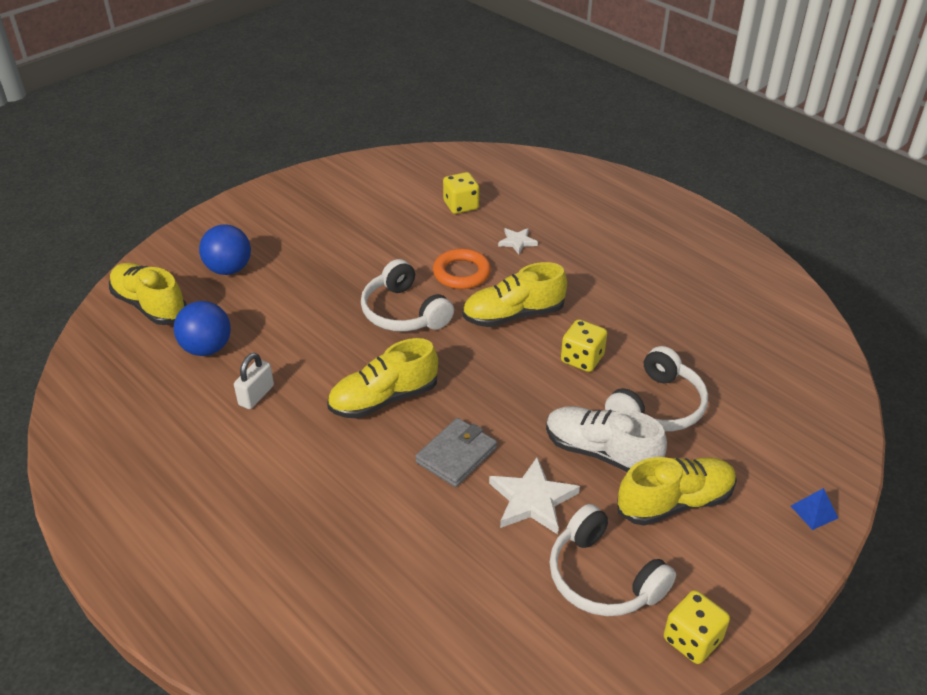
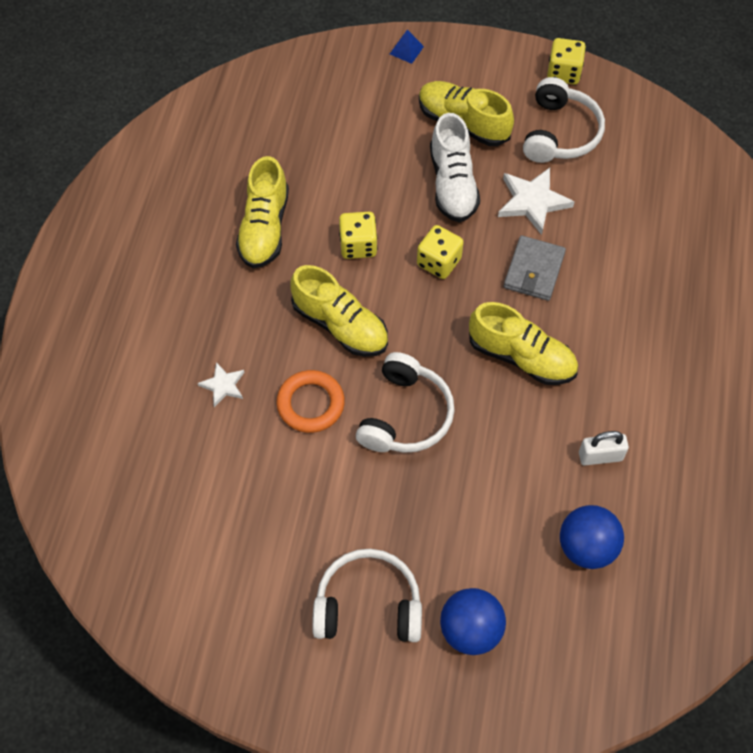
camera: 125 degrees left, 20 degrees up
(150, 305) = (581, 658): yellow shoe -> yellow shoe (264, 228)
(456, 455) = (534, 270): grey wallet -> grey wallet turned 75 degrees counterclockwise
(461, 205) = (192, 478): yellow dice -> yellow dice (439, 262)
(657, 406) = (374, 172): white headphones -> white headphones (368, 605)

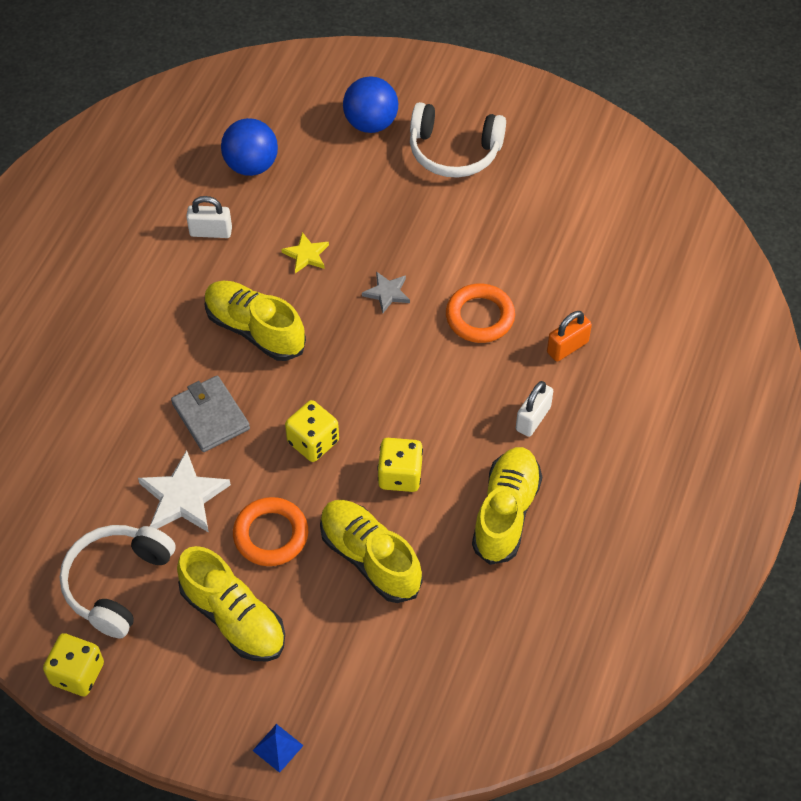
camera: 170 degrees left, 5 degrees down
(223, 385) = (567, 347): white star -> orange padlock
(249, 311) = (533, 418): none -> white padlock
(340, 325) = (436, 389): yellow shoe -> yellow shoe (370, 558)
(405, 415) = (387, 293): white headphones -> grey star
(452, 184) = (271, 535): white shoe -> orange ring
(496, 445) = (306, 255): none -> yellow star
(534, 270) = (210, 416): grey wallet -> grey wallet turned 60 degrees counterclockwise

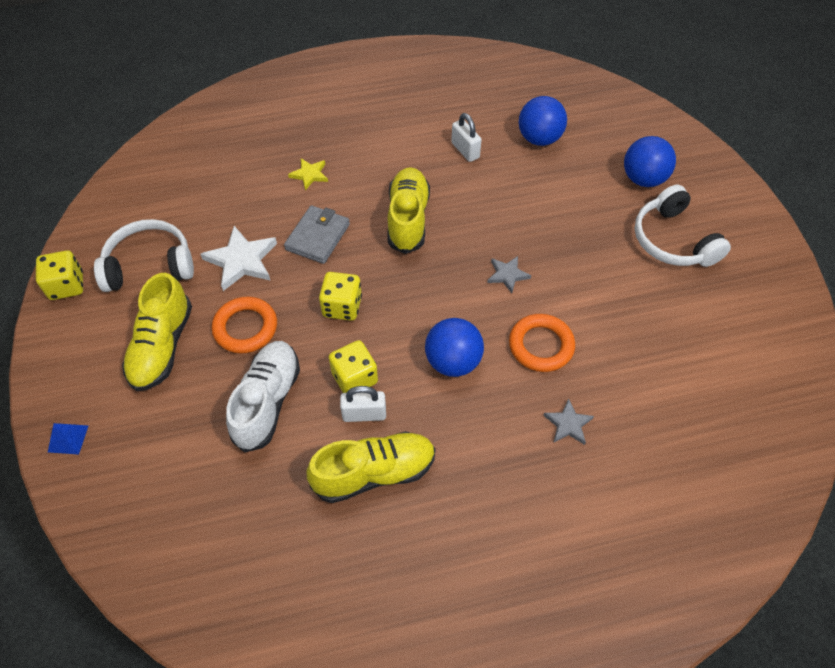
camera: 55 degrees right, 0 degrees up
(306, 255) = (495, 210): yellow star -> yellow star (309, 175)
(370, 558) = (267, 402): yellow shoe -> white shoe
(444, 391) = (453, 362): none -> blue ball
(533, 418) = (478, 439): white padlock -> white padlock (364, 414)
(567, 347) = (568, 424): orange padlock -> grey star

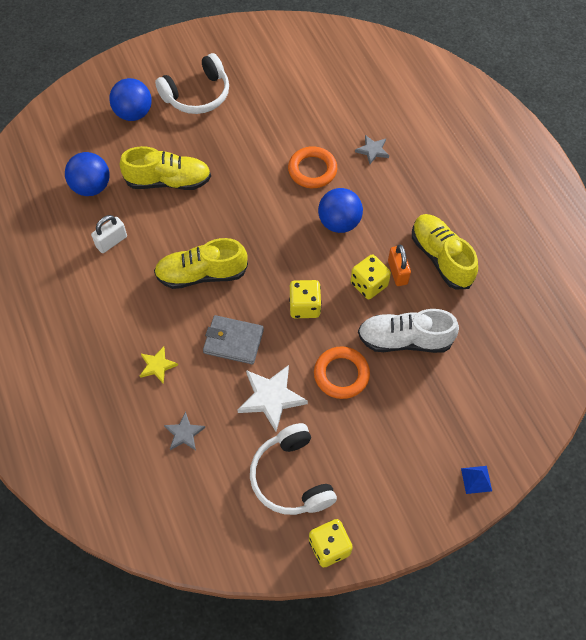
camera: 100 degrees left, 5 degrees up
(162, 346) = (374, 435): yellow shoe -> yellow shoe (168, 181)
(364, 414) = (397, 272): white padlock -> orange padlock
(507, 275) = (250, 196): grey star -> grey star (184, 433)

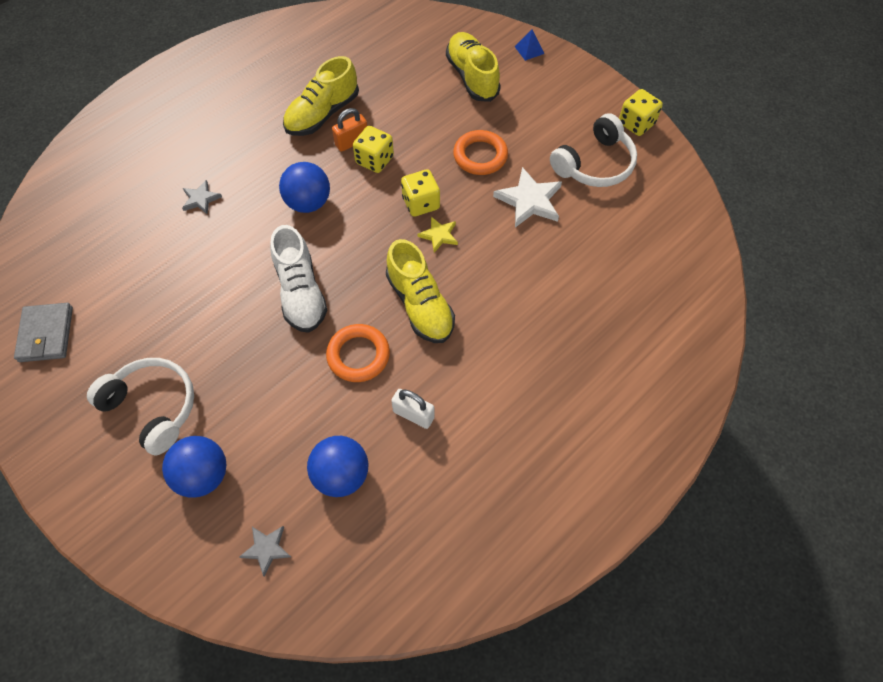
camera: 110 degrees left, 0 degrees up
(157, 365) = (544, 305): yellow star -> yellow star (439, 235)
(168, 181) = (304, 387): yellow shoe -> yellow shoe (472, 77)
(184, 433) = (600, 256): grey star -> grey star (266, 549)
(233, 341) = (486, 249): grey wallet -> grey wallet (46, 334)
(312, 170) = (244, 246): orange ring -> orange ring (358, 355)
(404, 340) = (423, 120): white shoe -> white shoe (301, 292)

